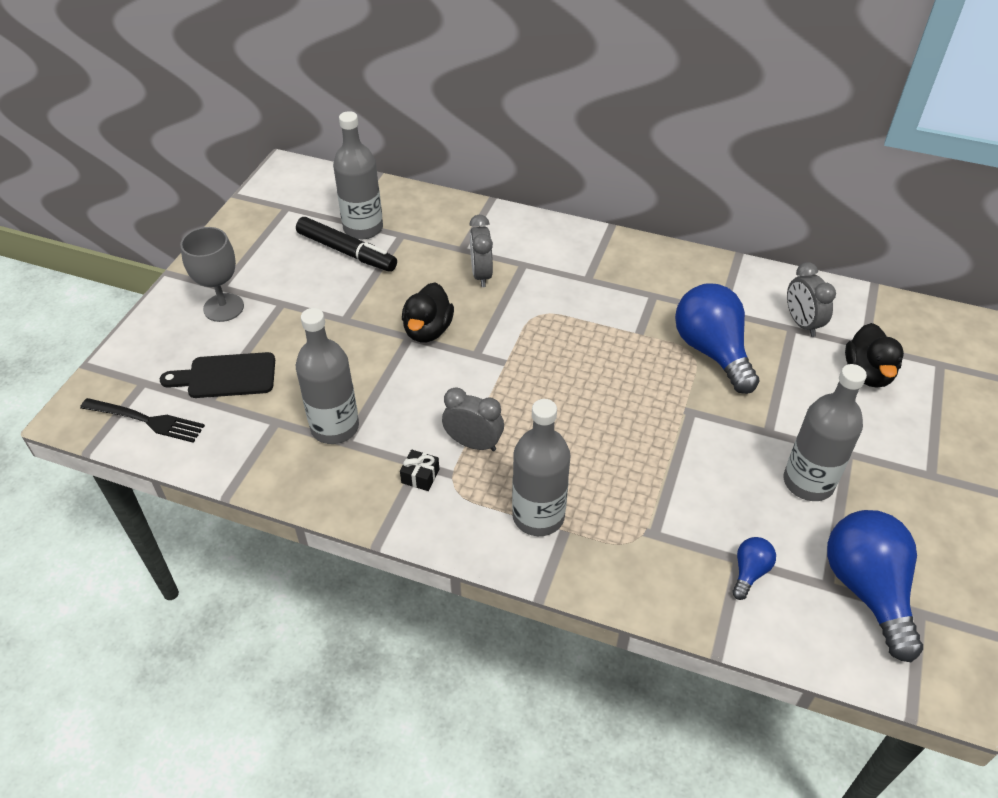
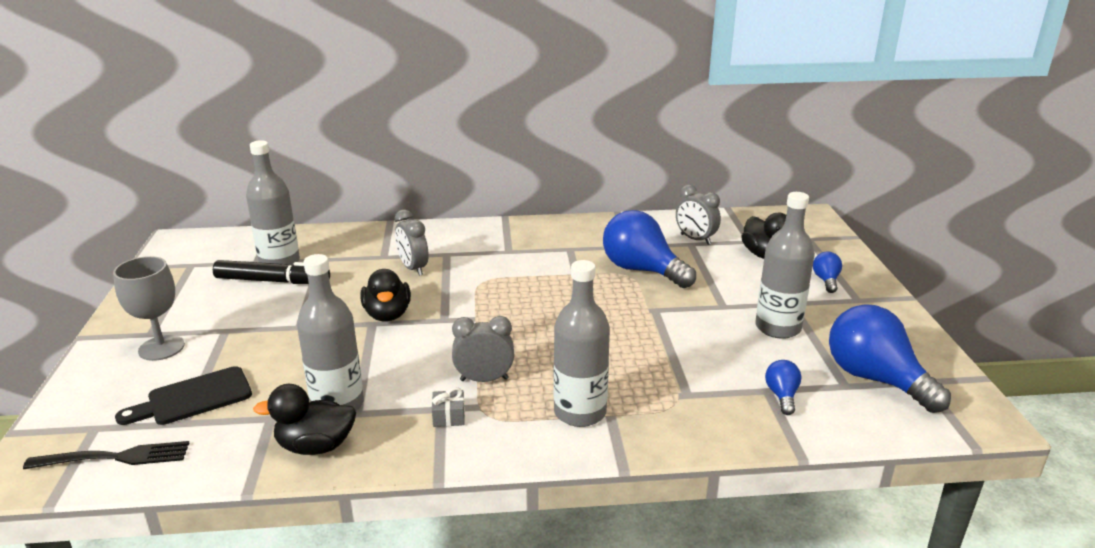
camera: 25 degrees left, 20 degrees down
(297, 467) = (315, 446): none -> black duck
(420, 476) = (449, 416): black gift -> grey gift
(914, 434) = (826, 280): none -> blue light bulb

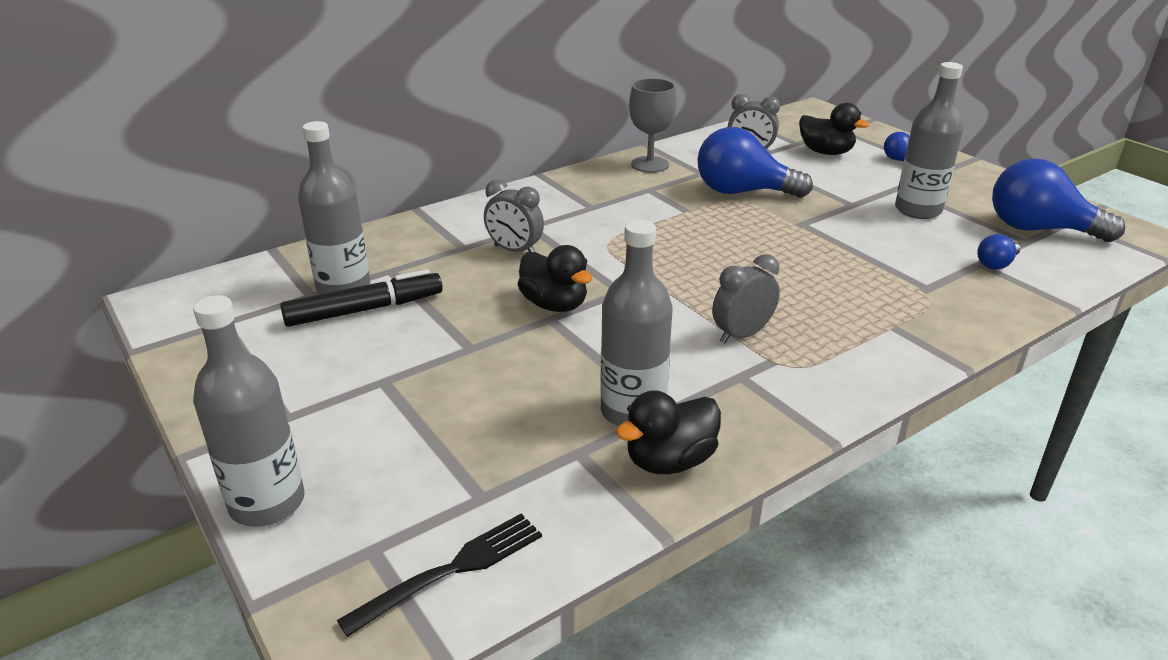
camera: 30 degrees left, 5 degrees up
(161, 348) = (326, 428): grey goblet -> grey goblet (650, 164)
(193, 398) = (454, 467): black cutting board -> none
(449, 416) = (758, 381): grey gift -> none
(580, 412) = (866, 334): grey bottle -> grey bottle (267, 503)
(782, 396) = (996, 264): blue light bulb -> blue light bulb turned 105 degrees counterclockwise

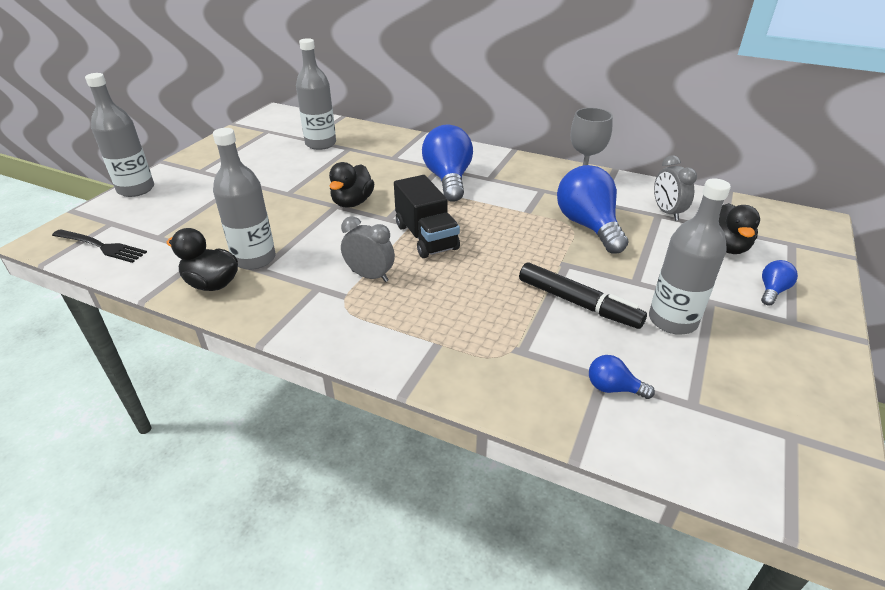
camera: 60 degrees right, 5 degrees up
(364, 310) = (303, 156): black marker -> black marker (578, 303)
(515, 250) = (404, 172): grey clock -> none
(687, 279) = (426, 237): none -> black truck
(1038, 229) = (734, 411): blue light bulb -> blue light bulb (448, 179)

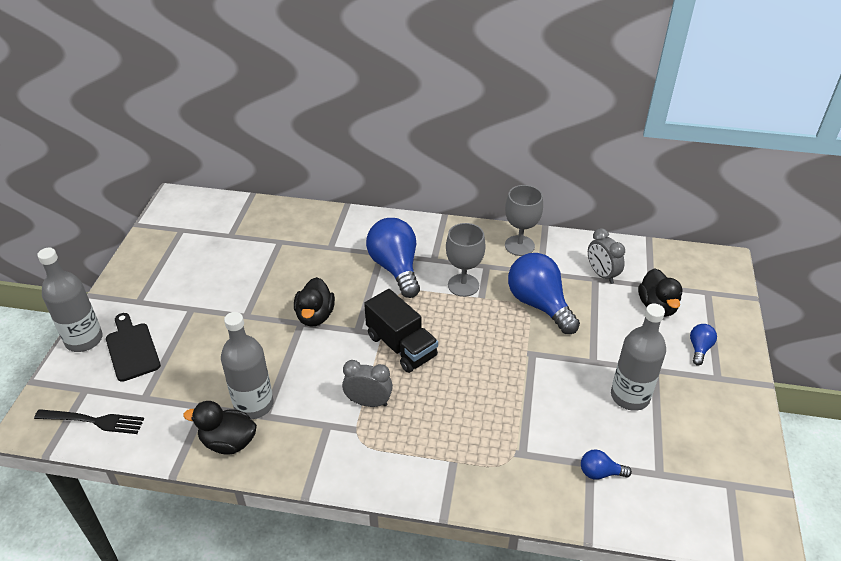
camera: 15 degrees left, 5 degrees up
(172, 201) = (132, 349): none -> black cutting board
(320, 144) = (247, 240): grey bottle -> none
(511, 201) = (463, 285): none -> grey goblet
(578, 303) = (553, 394): black marker -> none

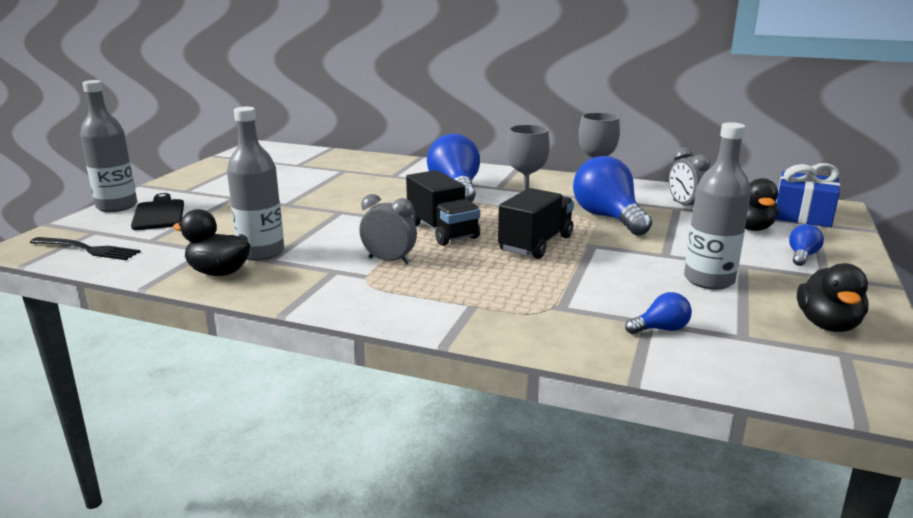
camera: 10 degrees right, 20 degrees down
(315, 316) = (357, 209): black duck -> black duck (827, 325)
(485, 357) = (536, 244): none -> black truck
(600, 473) = (661, 329): blue light bulb -> blue light bulb turned 150 degrees clockwise
(699, 279) = (802, 215): none -> blue gift

